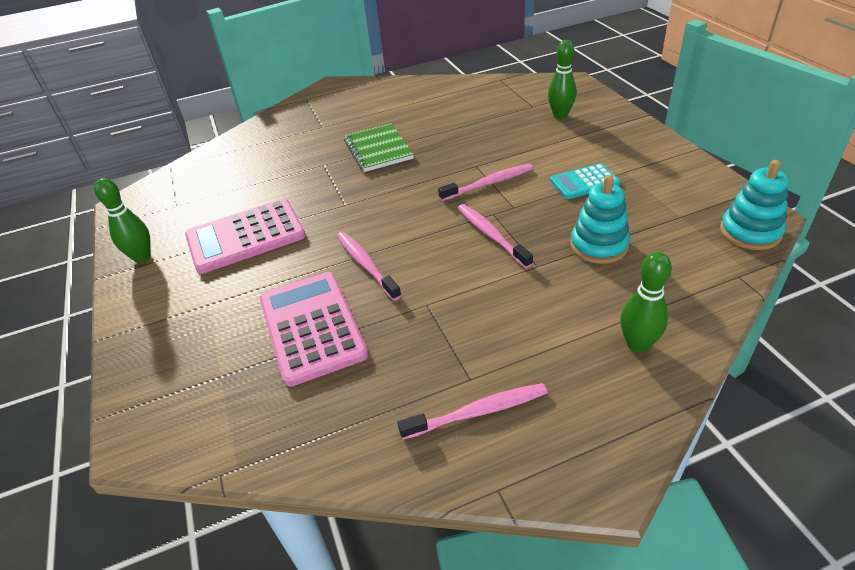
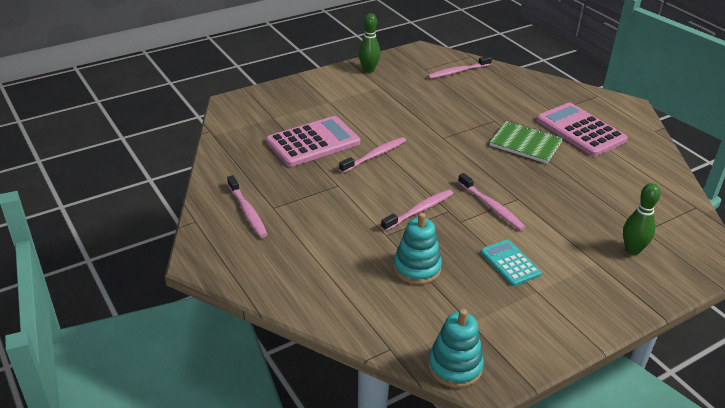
camera: 75 degrees right, 5 degrees down
(201, 180) = (458, 72): none -> pink toothbrush
(246, 236) = (396, 102): pink calculator -> pink calculator (580, 130)
(378, 150) = (525, 144): green notebook -> green notebook turned 60 degrees clockwise
(637, 344) = (306, 282): green bowling pin -> none

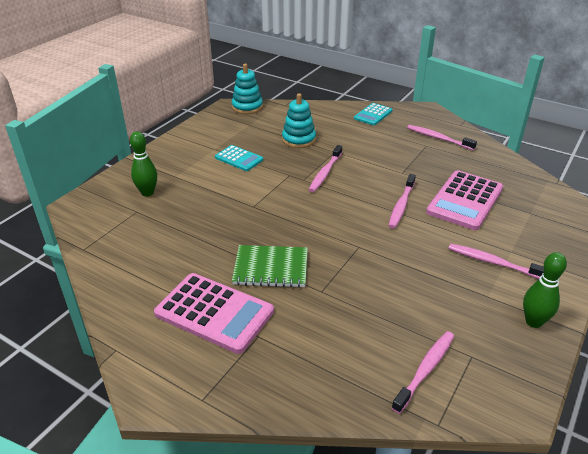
camera: 155 degrees right, 0 degrees up
(281, 277) = (373, 115): none -> turquoise calculator
(491, 207) = (272, 192): pink toothbrush -> pink toothbrush (493, 262)

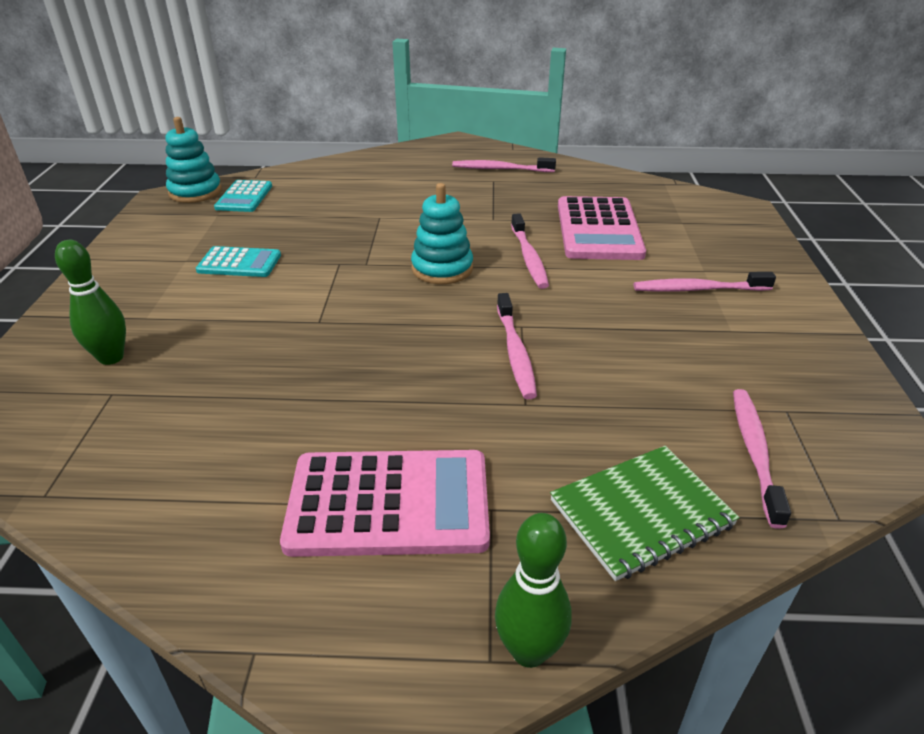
camera: 30 degrees left, 0 degrees up
(271, 268) = (423, 400): green notebook -> green notebook (641, 513)
(299, 139) = (313, 215): turquoise stacking toy -> turquoise stacking toy (442, 268)
(325, 173) = (390, 246): pink toothbrush -> pink toothbrush (515, 352)
(373, 115) = (392, 161): turquoise calculator -> turquoise calculator (244, 197)
(533, 322) = (807, 341): green bowling pin -> green bowling pin (529, 651)

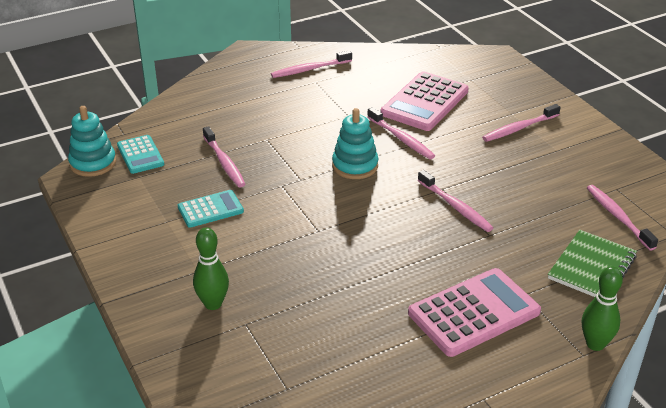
camera: 30 degrees left, 0 degrees up
(310, 225) = (224, 162): none -> pink toothbrush
(598, 229) = (425, 102): pink calculator -> pink calculator turned 60 degrees clockwise

